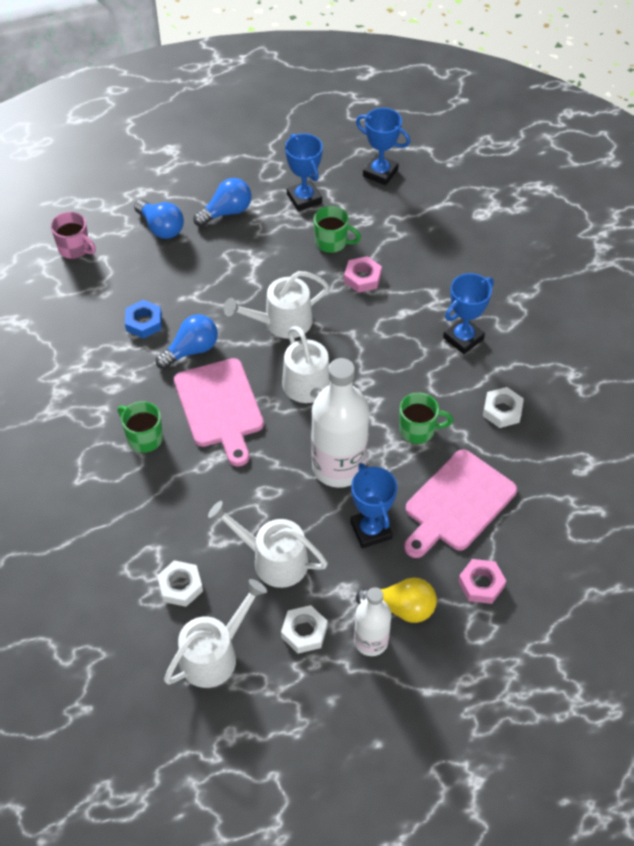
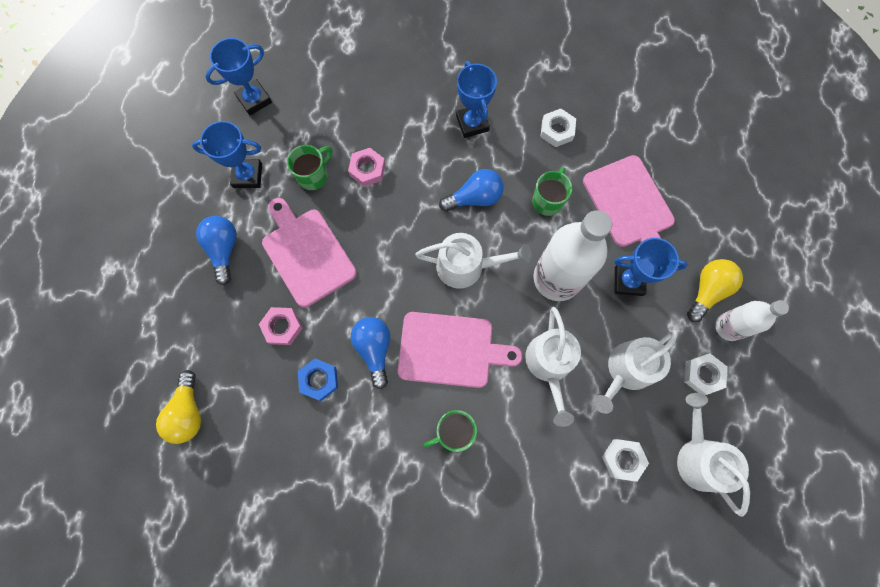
camera: 65 degrees left, 20 degrees up
(75, 249) = (188, 412): pink mug -> yellow light bulb
(161, 228) = (209, 318): blue light bulb -> blue light bulb (474, 198)
(254, 268) = (306, 254): none -> pink cutting board
(281, 322) = (382, 258): white watering can -> white watering can (549, 365)
(481, 584) = (707, 223): pink nut -> pink nut (282, 327)

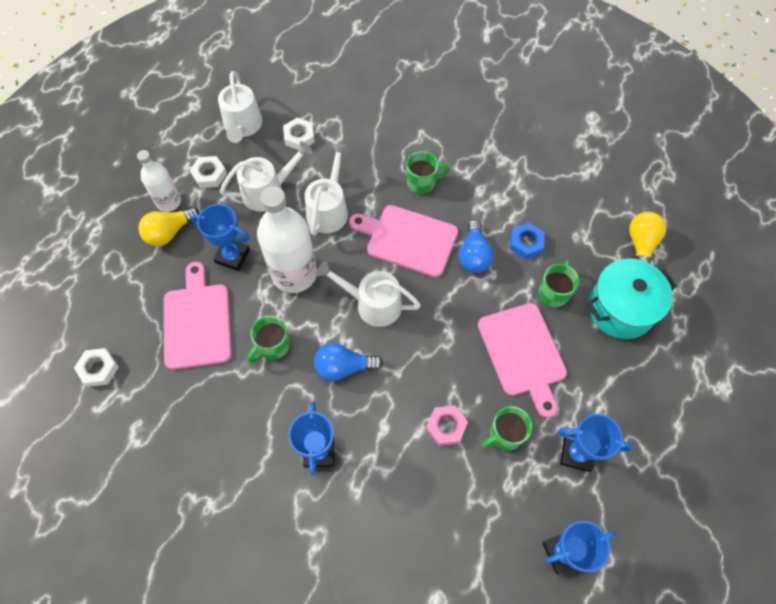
camera: 165 degrees left, 10 degrees down
(211, 326) = (620, 309): none -> turquoise pot
(224, 250) = (605, 378): blue light bulb -> none
(282, 327) = (554, 292): pink nut -> green mug
(557, 130) = (232, 419): white nut -> white nut (98, 369)

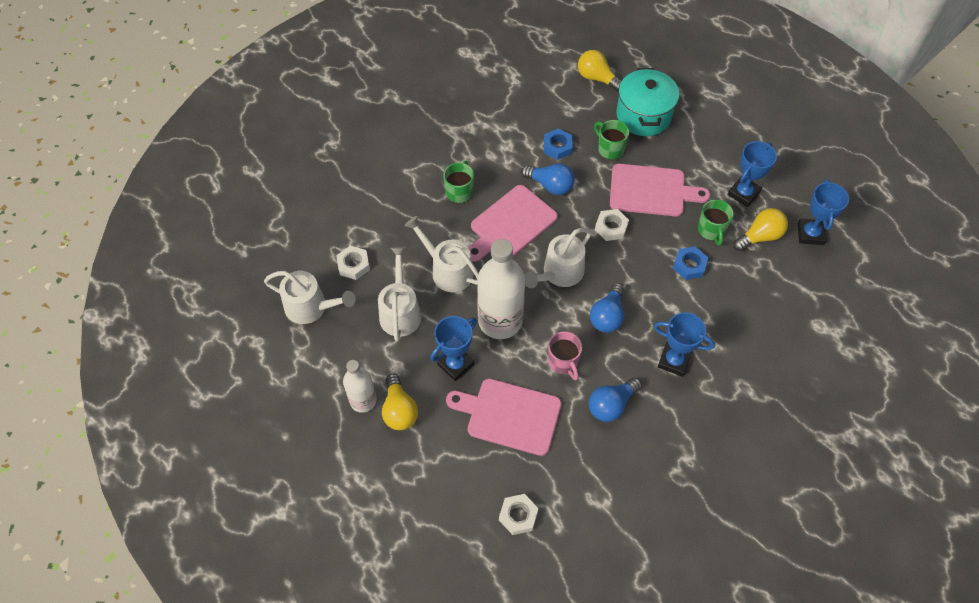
camera: 65 degrees left, 5 degrees down
(209, 174) = (352, 354): white nut -> white nut (611, 227)
(243, 408) = (611, 405): none -> blue light bulb
(273, 346) = (563, 362): green mug -> pink mug
(446, 427) = (689, 265): pink nut -> blue nut
(526, 492) = (760, 236): none -> yellow light bulb

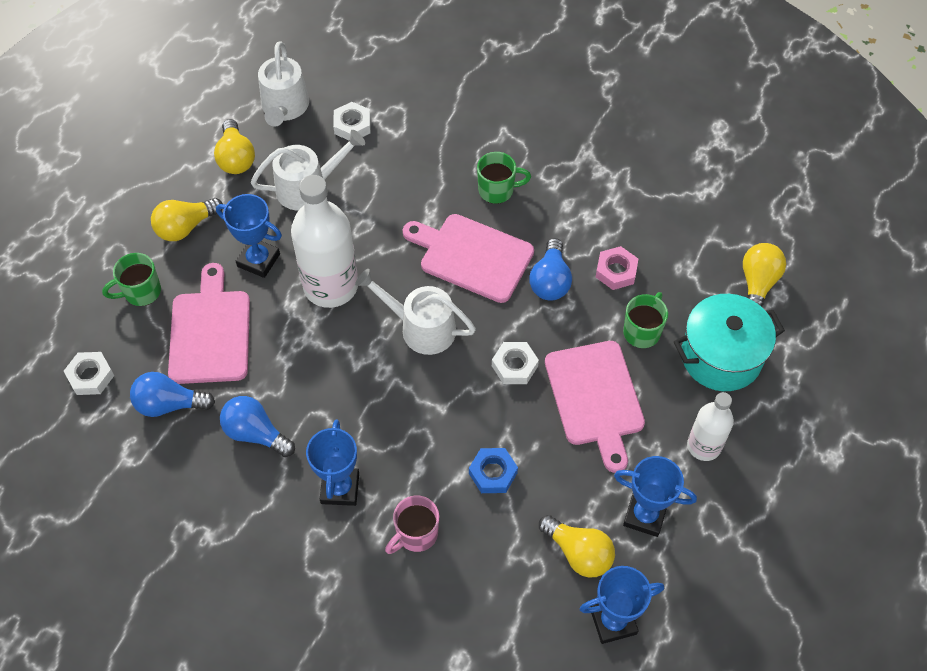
camera: 70 degrees right, 0 degrees up
(346, 356) = (236, 158): none -> yellow light bulb
(363, 400) = (187, 191): white bottle -> white bottle (704, 446)
(447, 270) = (380, 214): white watering can -> none
(557, 147) = (616, 271): blue nut -> pink nut
(563, 362) = (297, 366): pink mug -> pink mug (416, 534)
(607, 316) = (379, 397): blue light bulb -> blue light bulb (169, 404)
(711, 230) = (562, 487): green mug -> green mug (141, 292)

